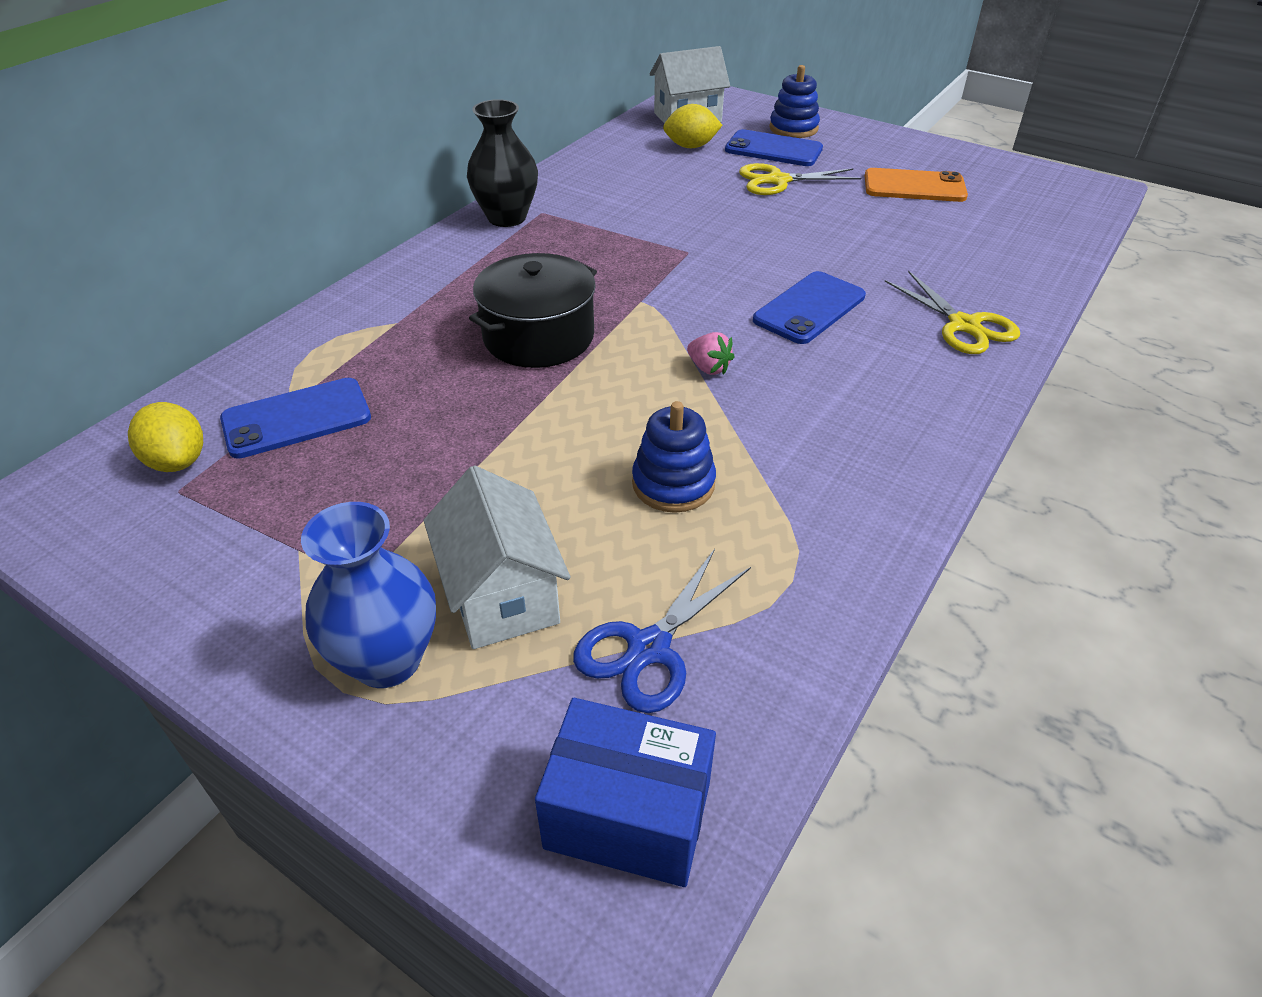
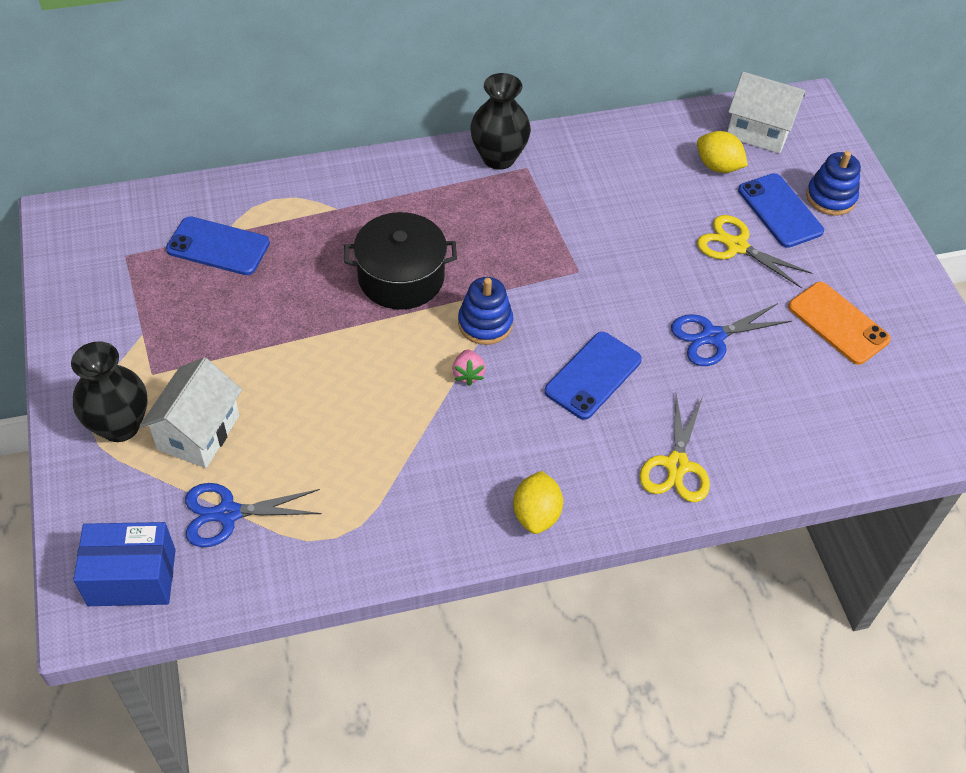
camera: 40 degrees right, 10 degrees up
(178, 461) = (141, 235): yellow lemon -> yellow lemon (536, 514)
(387, 660) = (120, 425): blue vase -> black vase
(628, 816) = (132, 577): blue box -> blue box turned 60 degrees counterclockwise
(673, 484) = (350, 435): blue stacking toy -> blue stacking toy (485, 323)
(809, 308) = (593, 375): blue phone -> blue phone turned 45 degrees counterclockwise
(851, 237) = (712, 337): none -> blue scissors

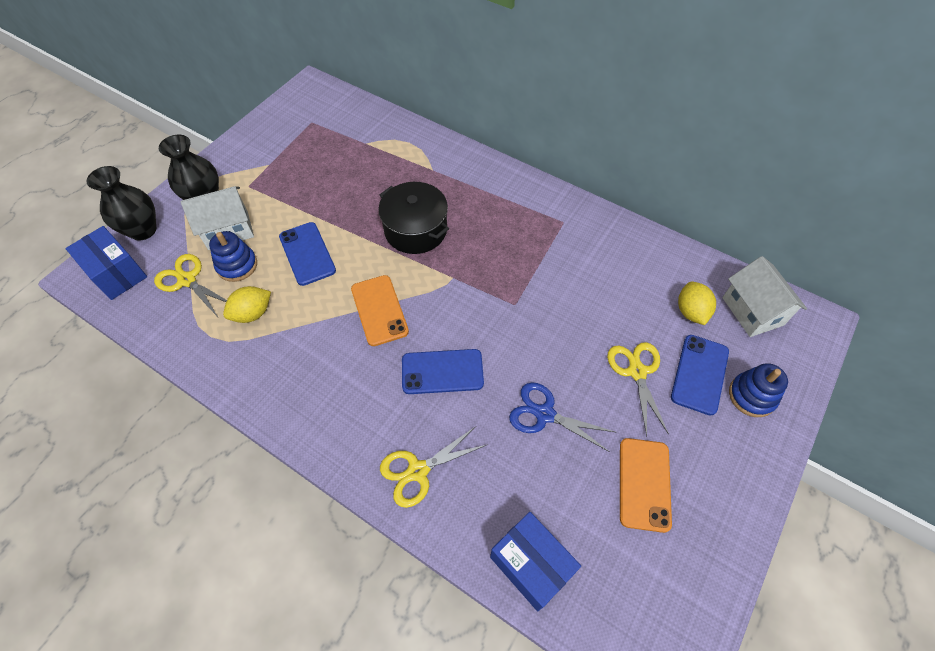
camera: 50 degrees right, 5 degrees up
(218, 246) = (354, 147): blue phone -> blue phone (307, 253)
(228, 514) = (187, 280): blue scissors -> yellow scissors
(468, 374) = (379, 310): pink strawberry -> orange phone
(485, 323) = (424, 290): blue stacking toy -> blue stacking toy (237, 265)
(498, 158) = (554, 204): black vase -> black vase (143, 230)
(536, 514) = (309, 420): yellow lemon -> yellow lemon (252, 313)
(836, 448) = (531, 565): none -> blue box

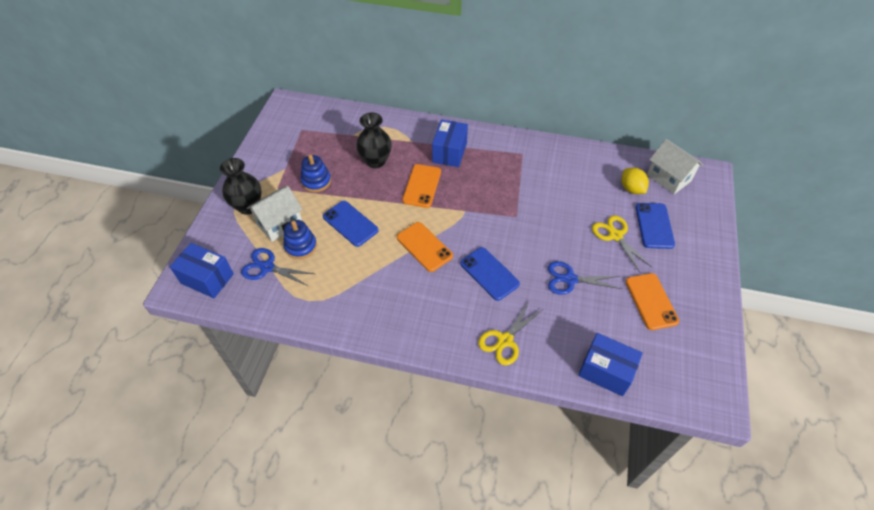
camera: 20 degrees left, 5 degrees down
(143, 230) = (210, 242): black vase -> black vase (375, 161)
(187, 280) = (267, 267): yellow scissors -> blue scissors
(252, 313) = (332, 276): yellow lemon -> none
(415, 230) = (422, 186): black pot -> orange phone
(442, 372) = (489, 273): blue phone -> blue phone turned 75 degrees clockwise
(471, 196) = (449, 152): none -> blue box
(752, 396) = (691, 229): blue stacking toy -> blue stacking toy (316, 181)

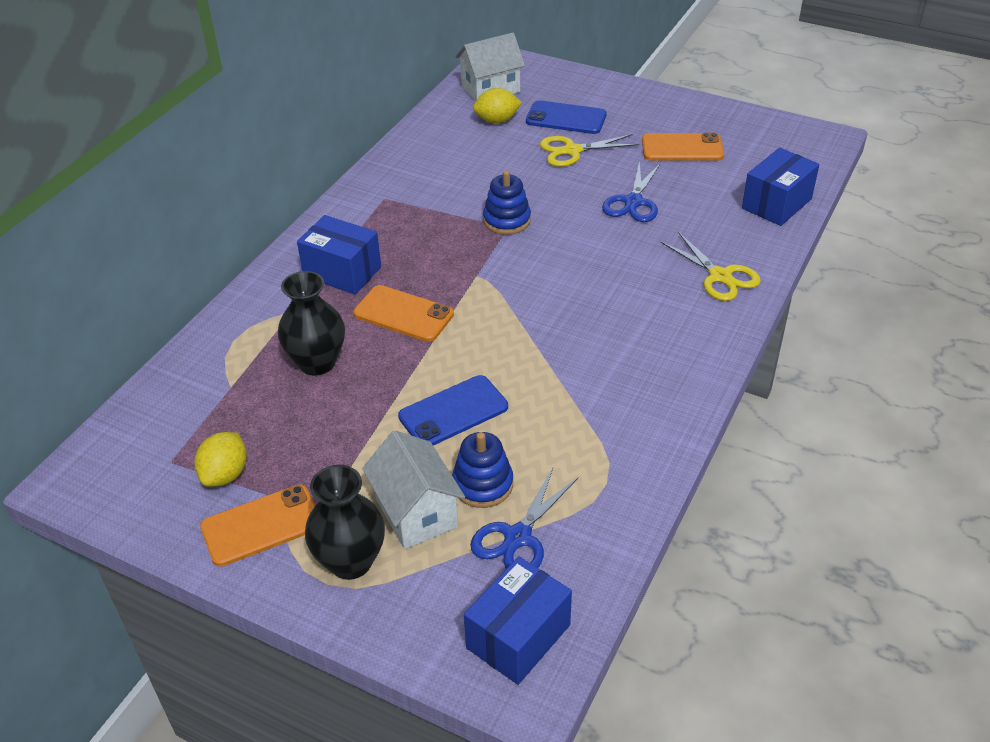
camera: 75 degrees left, 10 degrees down
(296, 149) = (225, 474): none -> yellow lemon
(316, 181) = (329, 450): blue stacking toy -> blue stacking toy (507, 220)
(424, 247) = (534, 329): orange phone -> orange phone (261, 525)
(489, 273) = (605, 271): blue phone -> none

